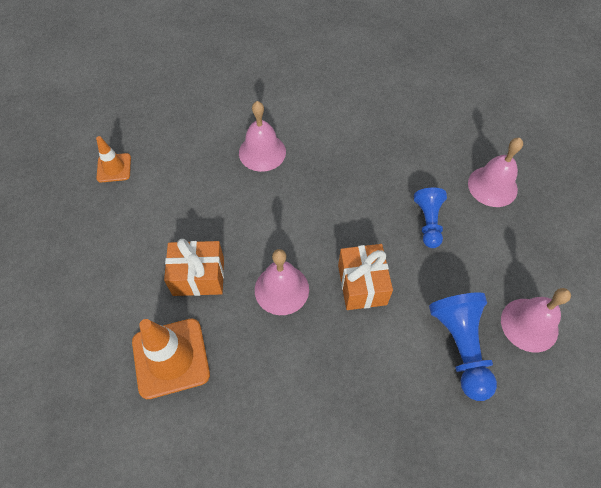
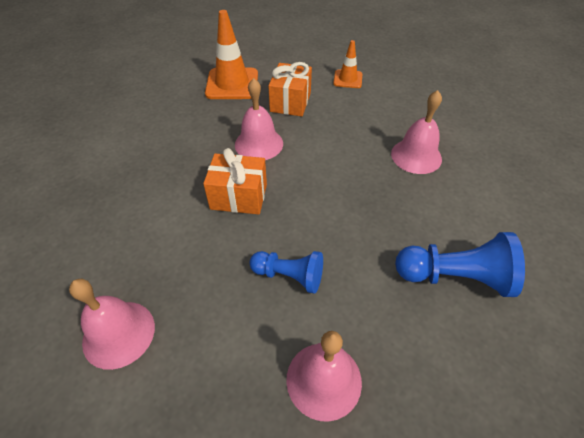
camera: 105 degrees right, 10 degrees down
(114, 168) = (408, 71): orange traffic cone -> orange traffic cone (348, 79)
(460, 347) = (137, 255): blue pawn -> blue pawn (454, 277)

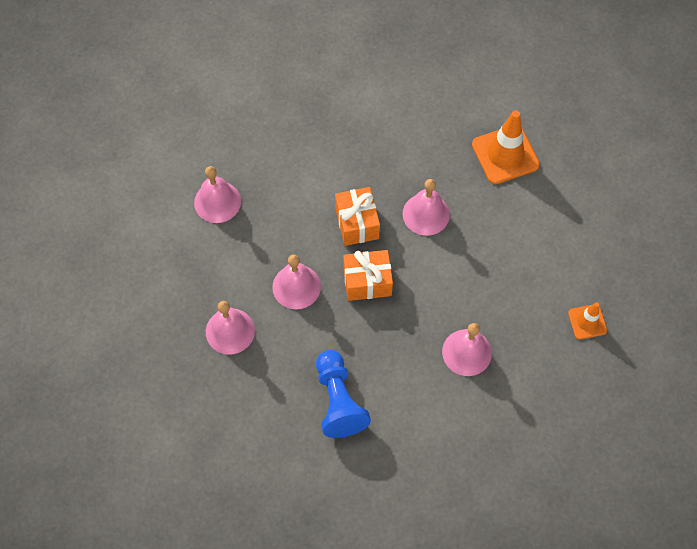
camera: 70 degrees right, 15 degrees up
(289, 276) = (296, 286): blue pawn -> pink bell
(290, 102) = (500, 219): orange gift -> orange gift (367, 282)
(348, 79) = (567, 262): orange traffic cone -> orange traffic cone (587, 322)

